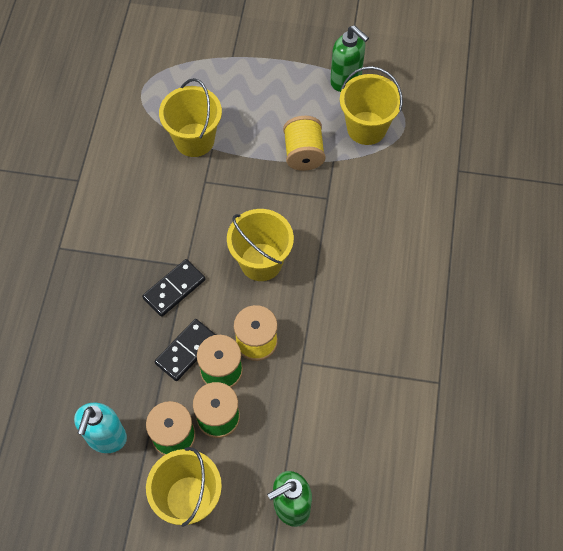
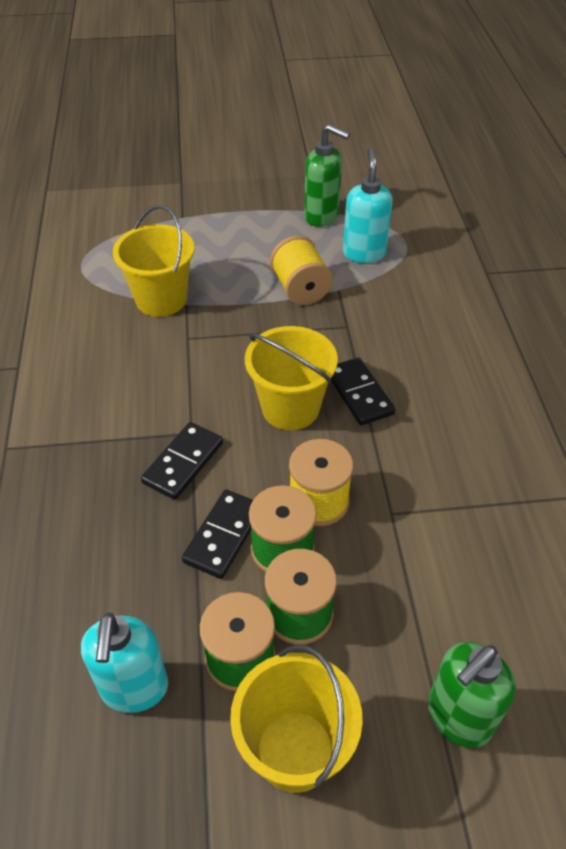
camera: 15 degrees left, 15 degrees down
(314, 261) = (359, 394): none -> black domino
(366, 128) = (364, 253): yellow bucket -> turquoise soap dispenser

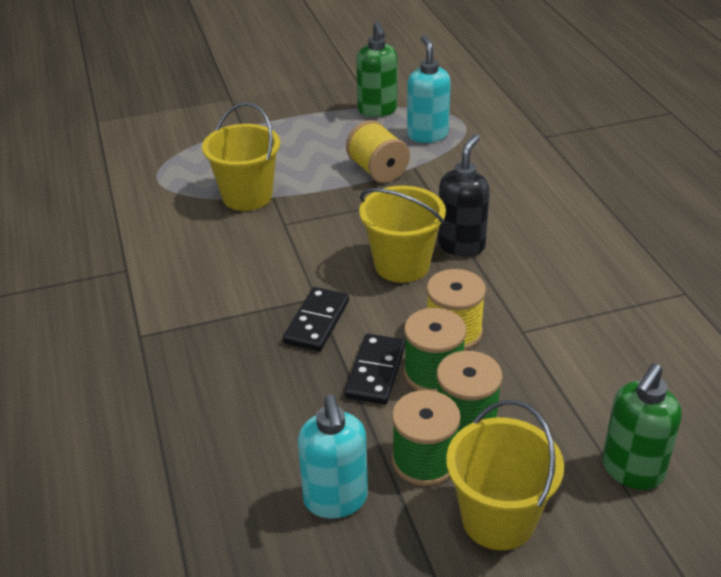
camera: 10 degrees left, 10 degrees down
(322, 216) = (377, 110): green soap dispenser -> green soap dispenser turned 60 degrees clockwise
(359, 394) = (461, 245): black domino -> black soap dispenser

